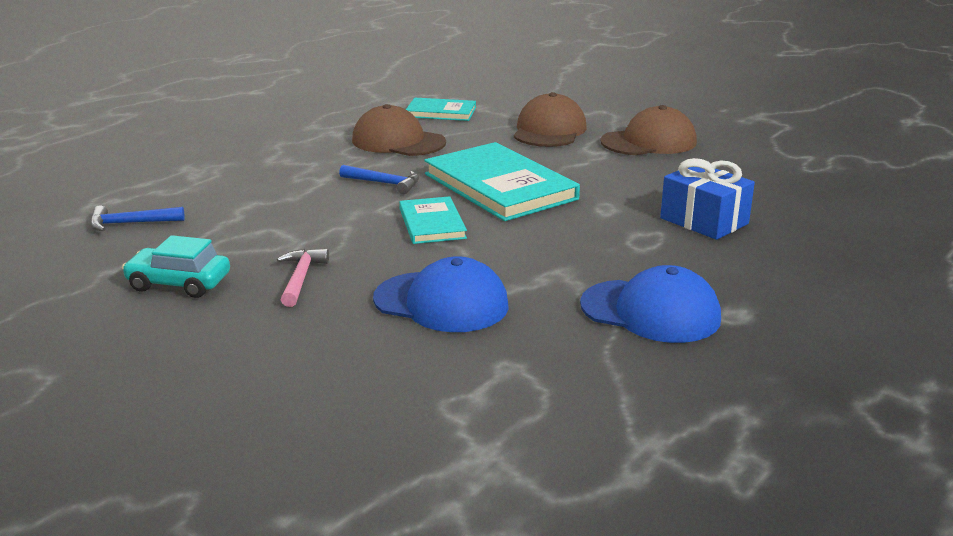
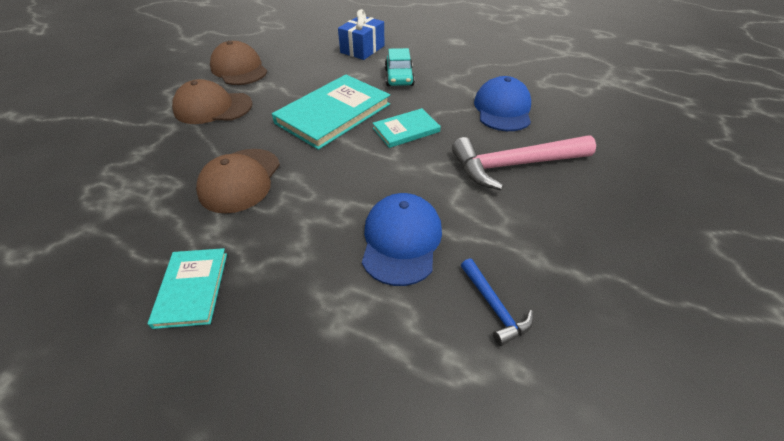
camera: 105 degrees left, 20 degrees up
(179, 283) = (564, 221): turquoise car -> turquoise car (399, 77)
(301, 278) = (514, 165): pink hammer -> pink hammer, size x2.01
(384, 183) = (342, 166): blue hammer -> none
(441, 112) = (153, 170): turquoise book -> turquoise book (192, 288)
(650, 311) = (468, 57): blue cap -> blue cap (401, 240)

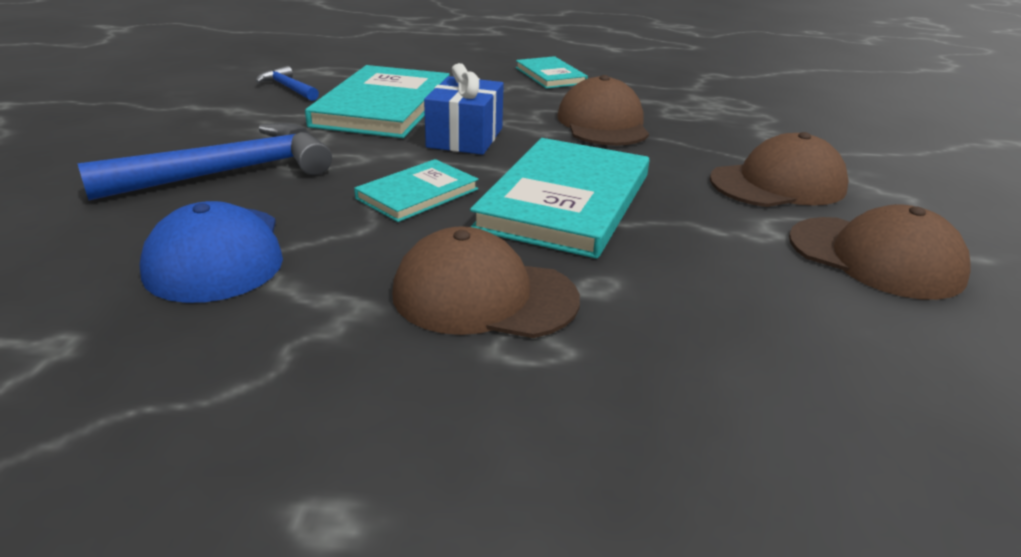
camera: 160 degrees right, 15 degrees down
(362, 49) = (664, 384): blue gift -> blue gift (465, 138)
(399, 77) = (484, 296): turquoise car -> brown cap
(401, 240) = (383, 107): blue cap -> turquoise book
(514, 165) = (229, 172): pink hammer -> blue hammer

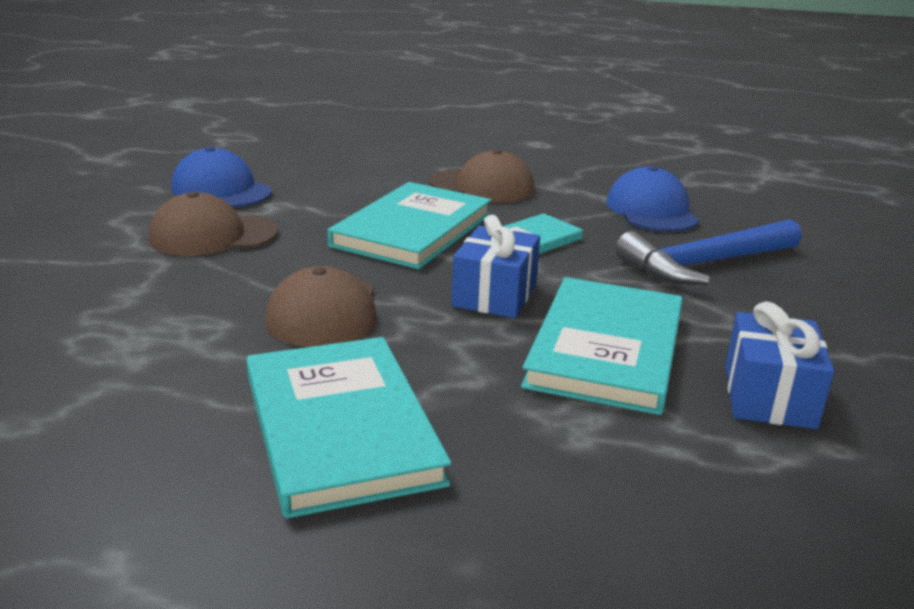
camera: 175 degrees left, 5 degrees down
(288, 88) = (769, 396): blue hammer -> blue gift
(550, 75) = (340, 427): turquoise book -> turquoise book, size x1.83
(875, 257) = (221, 190): brown cap -> blue cap

